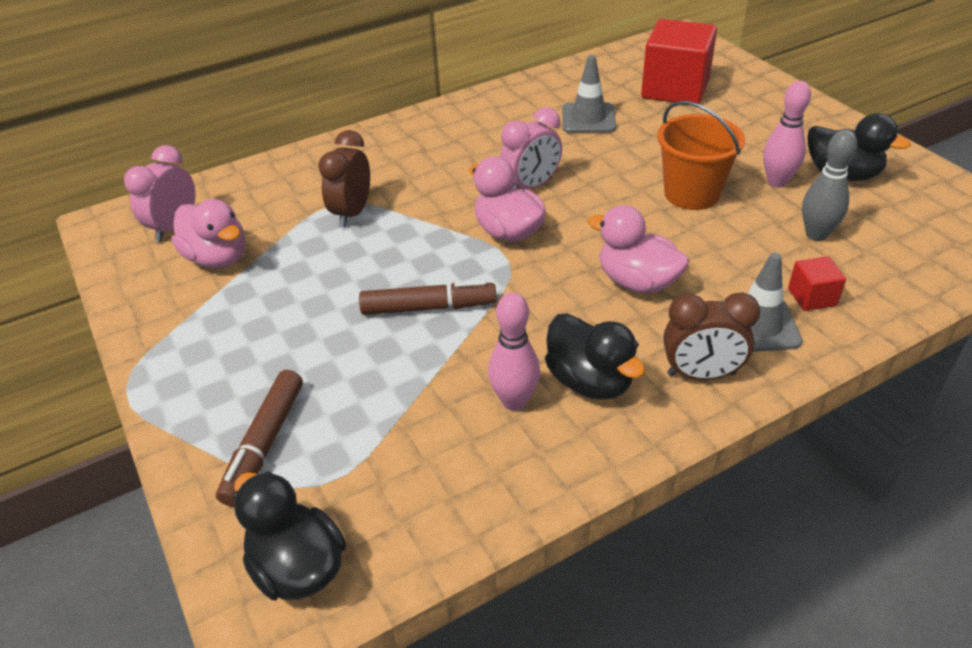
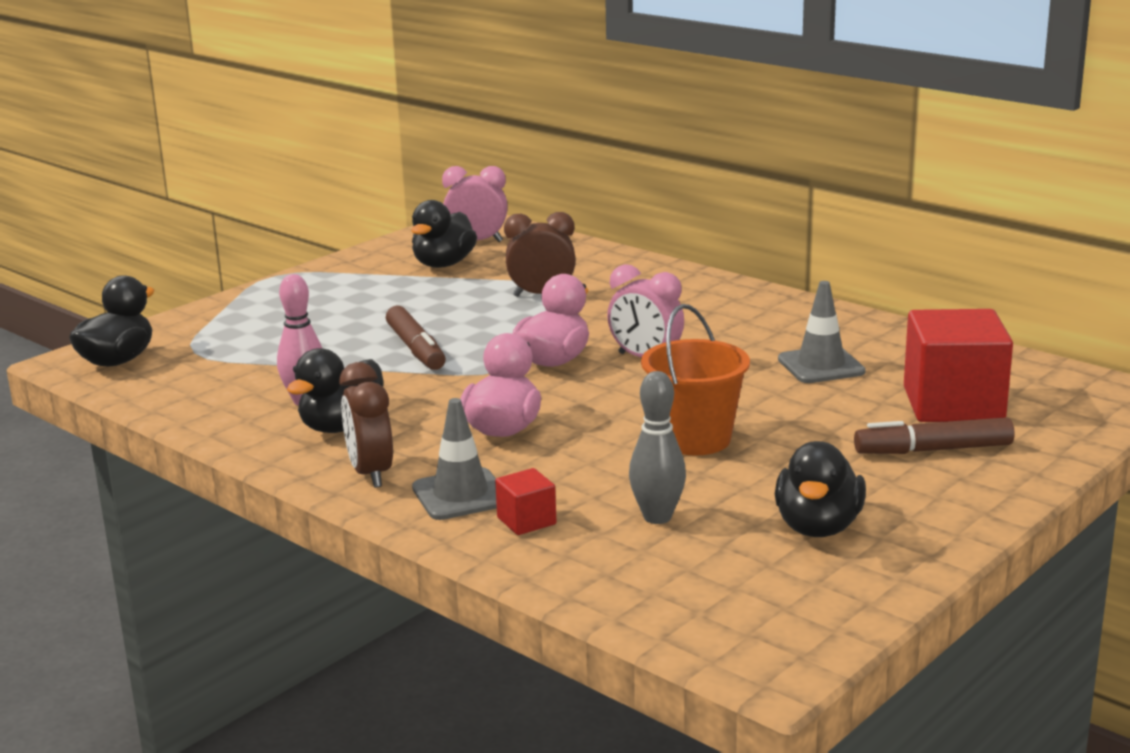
camera: 70 degrees right, 20 degrees down
(218, 258) = (443, 264): pink duck -> black duck
(265, 443) = (231, 327): brown marker -> brown marker (933, 450)
(777, 182) = (763, 486): pink bowling pin -> none

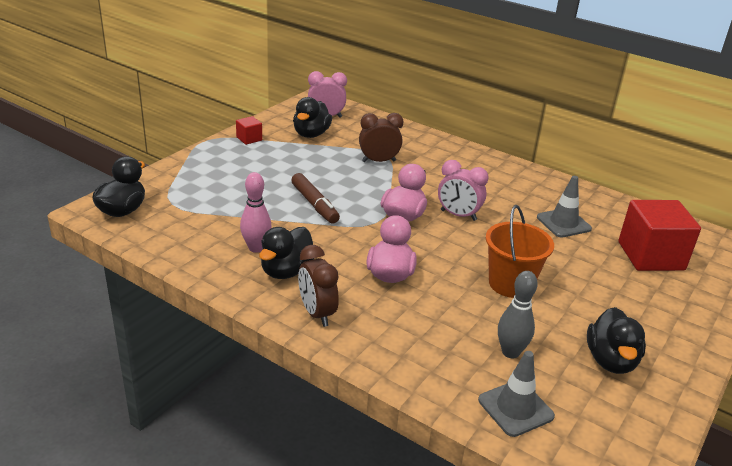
camera: 10 degrees left, 10 degrees up
(460, 495) = (380, 332): grey traffic cone -> grey traffic cone (515, 408)
(526, 521) = (430, 356): red cube -> red cube (249, 139)
(933, 450) = (654, 294): brown marker -> none

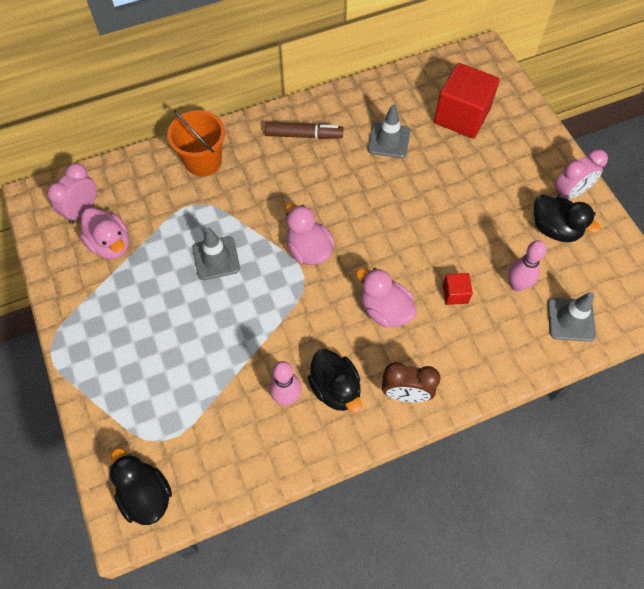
camera: 55 degrees left, 30 degrees up
(249, 139) = (78, 308): red cube -> red cube (455, 294)
(311, 134) = (110, 244): black duck -> pink duck
(314, 204) = (244, 311): brown marker -> brown marker (303, 135)
(347, 177) = (216, 258): none -> grey traffic cone
(379, 161) = (204, 215): brown clock -> none
(458, 215) = (332, 207): pink clock -> pink clock (570, 193)
(510, 284) = (443, 232): orange bucket -> orange bucket (203, 161)
(510, 352) = (517, 285): grey bowling pin -> pink bowling pin

